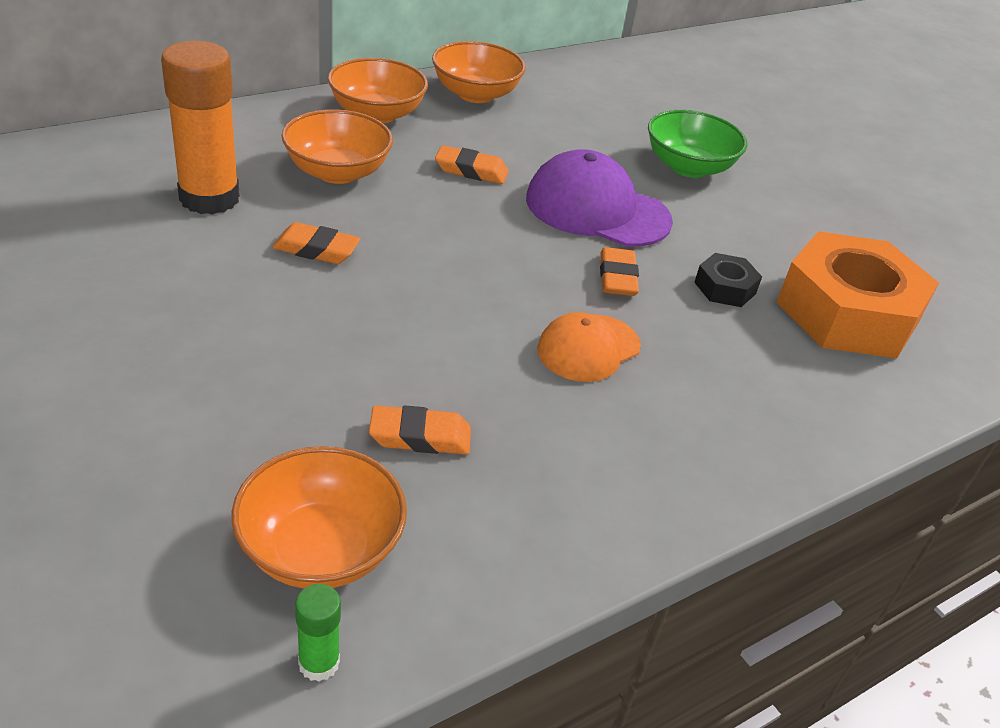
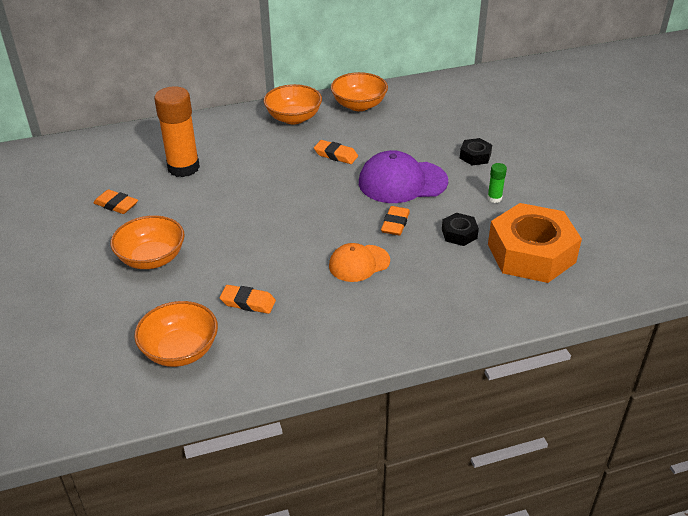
camera: 20 degrees right, 0 degrees up
(316, 249) = (230, 199): orange eraser -> orange eraser (116, 205)
(319, 663) = (162, 399): green glue stick -> green glue stick (494, 198)
(337, 172) = (257, 154): orange bowl -> orange bowl (151, 258)
(597, 209) = (402, 182): purple cap -> purple cap turned 45 degrees counterclockwise
(688, 167) = (475, 156): green bowl -> black nut

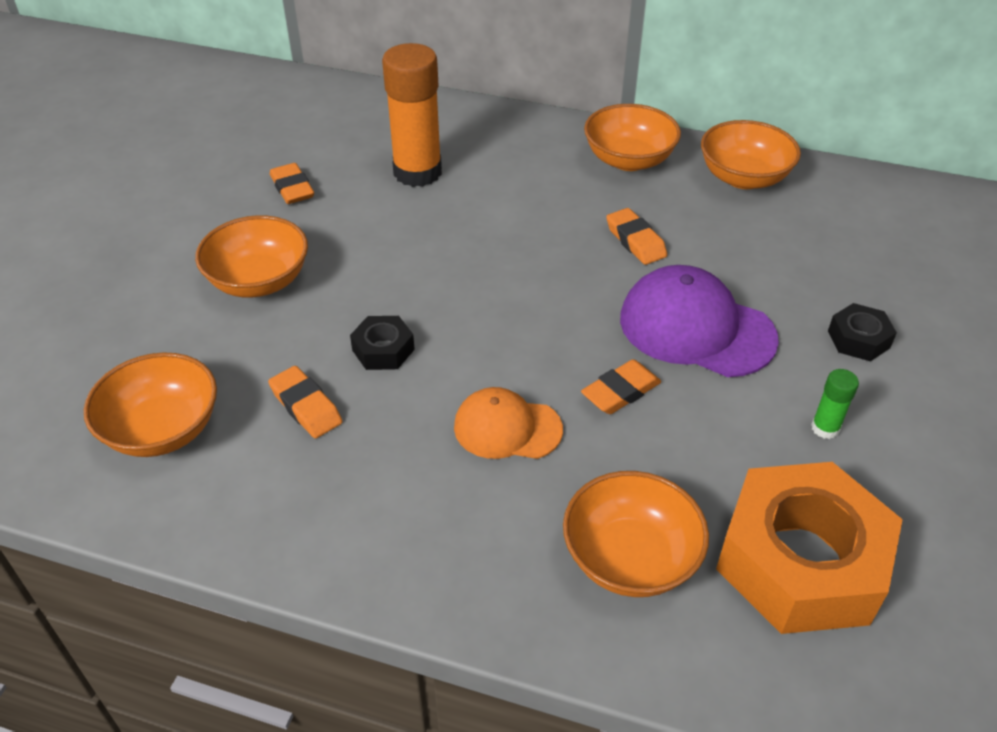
camera: 35 degrees right, 5 degrees up
(459, 234) = (707, 460): black nut -> black nut (383, 350)
(465, 287) = (630, 558): none -> orange bowl

